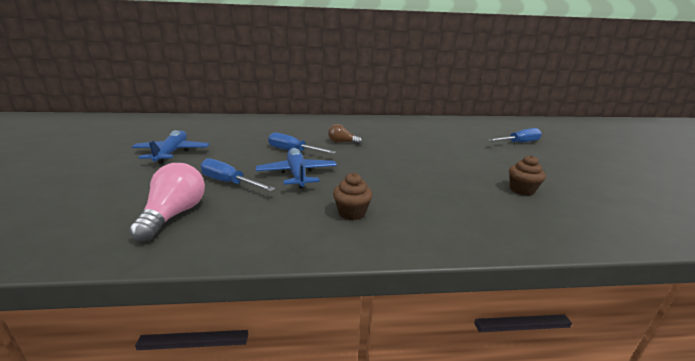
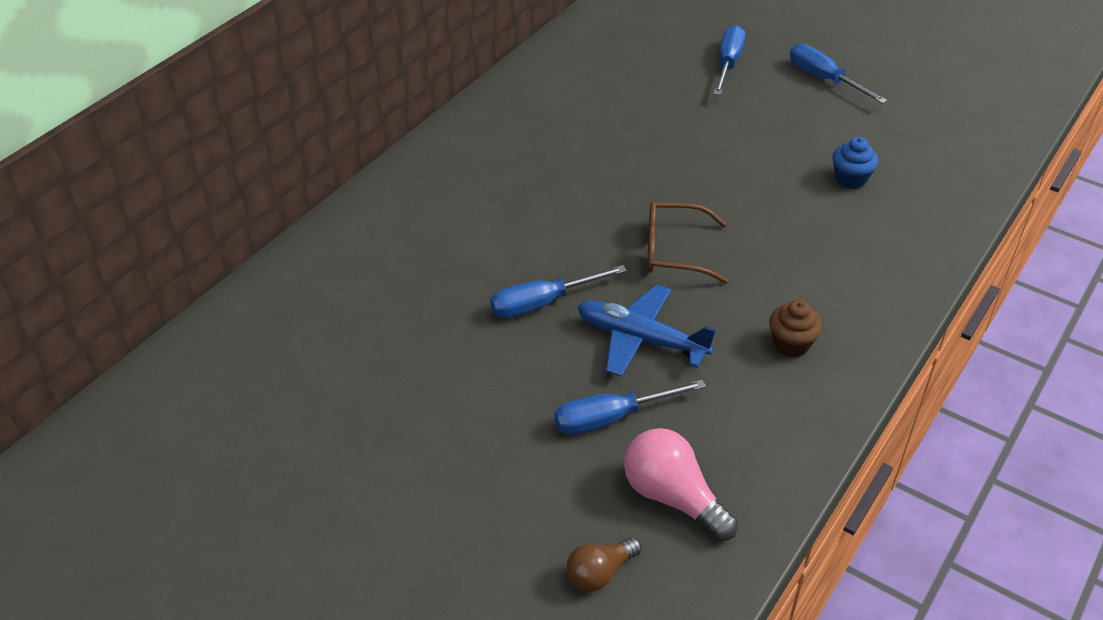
camera: 50 degrees left, 20 degrees up
(172, 153) = (412, 448): blue plane -> none
(342, 142) = (554, 231): brown light bulb -> brown light bulb (600, 573)
(372, 165) = (675, 251): none -> brown glasses
(522, 190) = (850, 179): brown cupcake -> blue cupcake
(572, 163) = (824, 79): none -> blue screwdriver

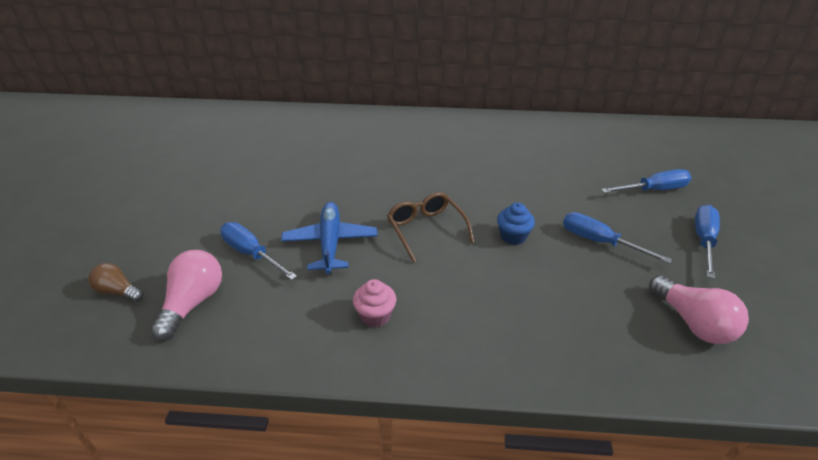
camera: 60 degrees right, 5 degrees down
(542, 303) = (334, 195): blue screwdriver -> blue screwdriver (599, 242)
(791, 344) = (375, 316): brown cupcake -> pink cupcake
(850, 179) = (596, 292): blue cupcake -> blue cupcake (513, 236)
(920, 145) = (693, 323): none -> pink light bulb

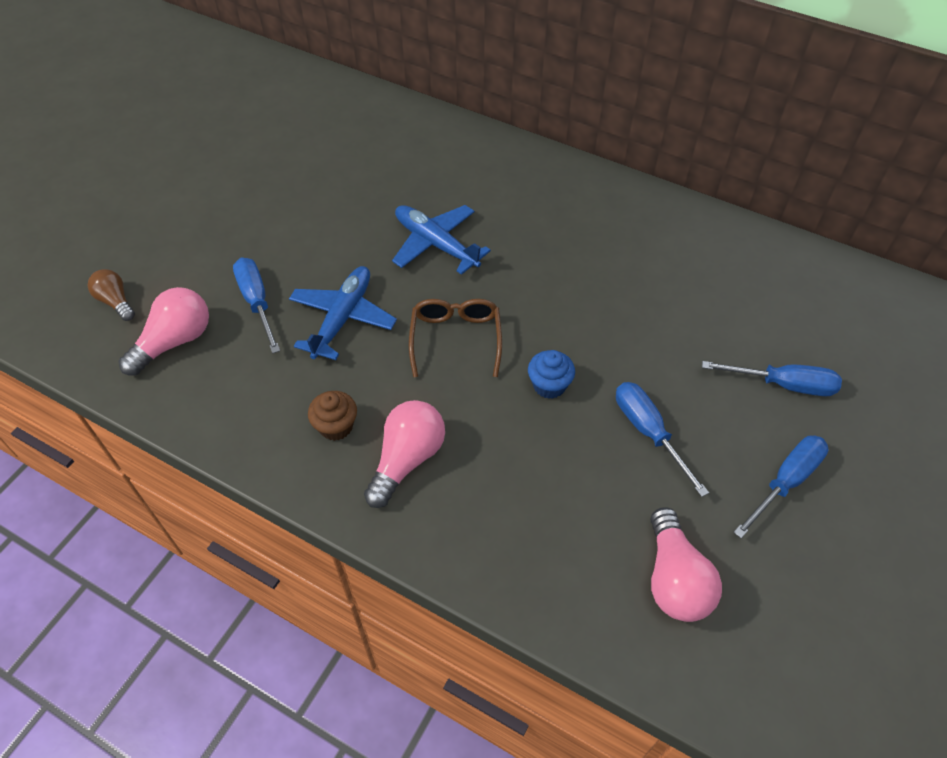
camera: 25 degrees right, 15 degrees up
(369, 179) = (435, 244): none -> blue plane
(375, 316) = (336, 426): pink cupcake -> brown cupcake
(448, 318) = (407, 459): none -> pink light bulb

